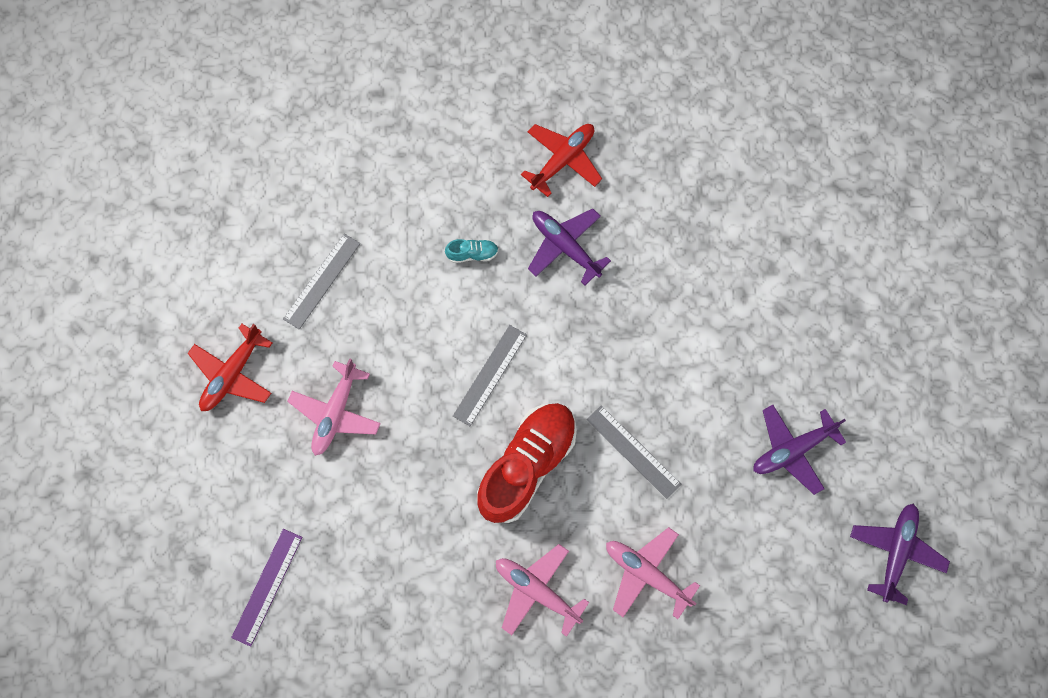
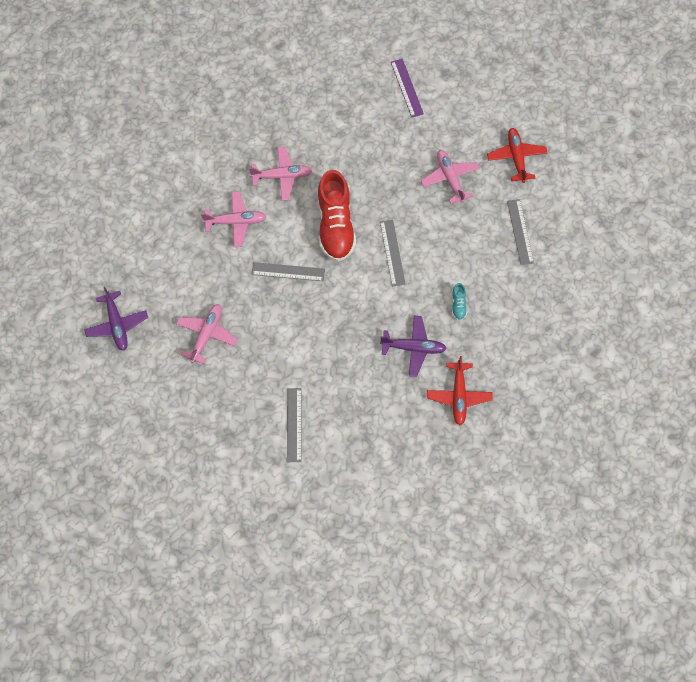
camera: 140 degrees right, 5 degrees down
(472, 254) = (458, 305): turquoise shoe -> turquoise shoe turned 45 degrees counterclockwise
(767, 267) = (294, 424): none -> grey ruler
(792, 449) = (207, 334): purple plane -> pink plane

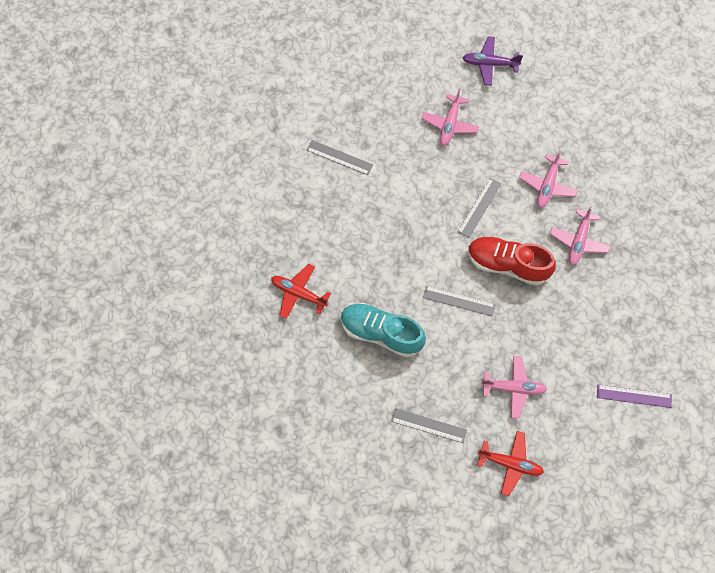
camera: 115 degrees right, 0 degrees up
(207, 334) = (449, 124): pink plane -> pink plane turned 60 degrees clockwise
(413, 348) = (359, 277): purple plane -> none
(458, 305) = (381, 333): turquoise shoe -> turquoise shoe, size x2.48

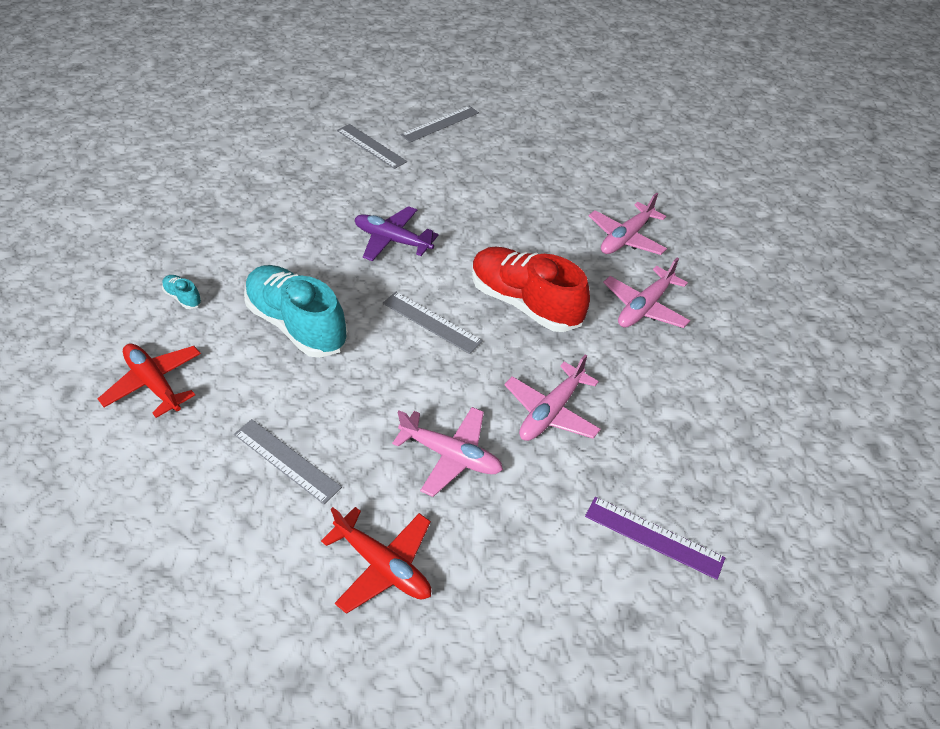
camera: 20 degrees right, 20 degrees down
(298, 293) = (223, 251): red plane -> red plane (154, 383)
(299, 339) = (183, 297): none -> turquoise shoe
(449, 124) = (525, 152): pink plane -> pink plane (551, 411)
(479, 207) = (519, 235): grey ruler -> grey ruler (440, 124)
(489, 64) = (605, 116): purple plane -> purple plane (393, 240)

